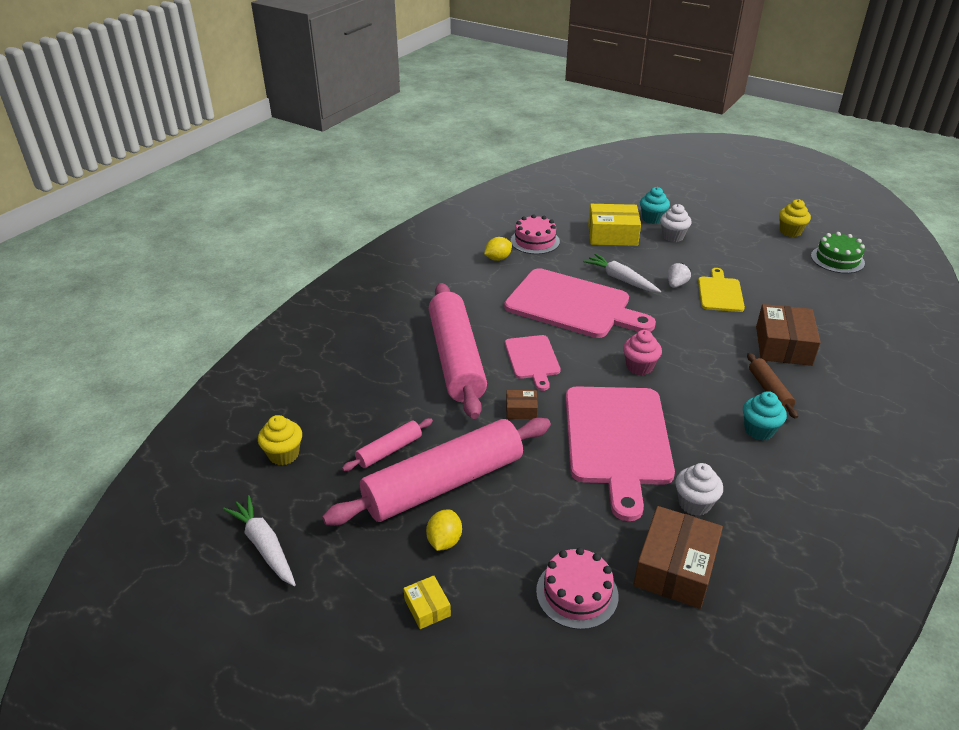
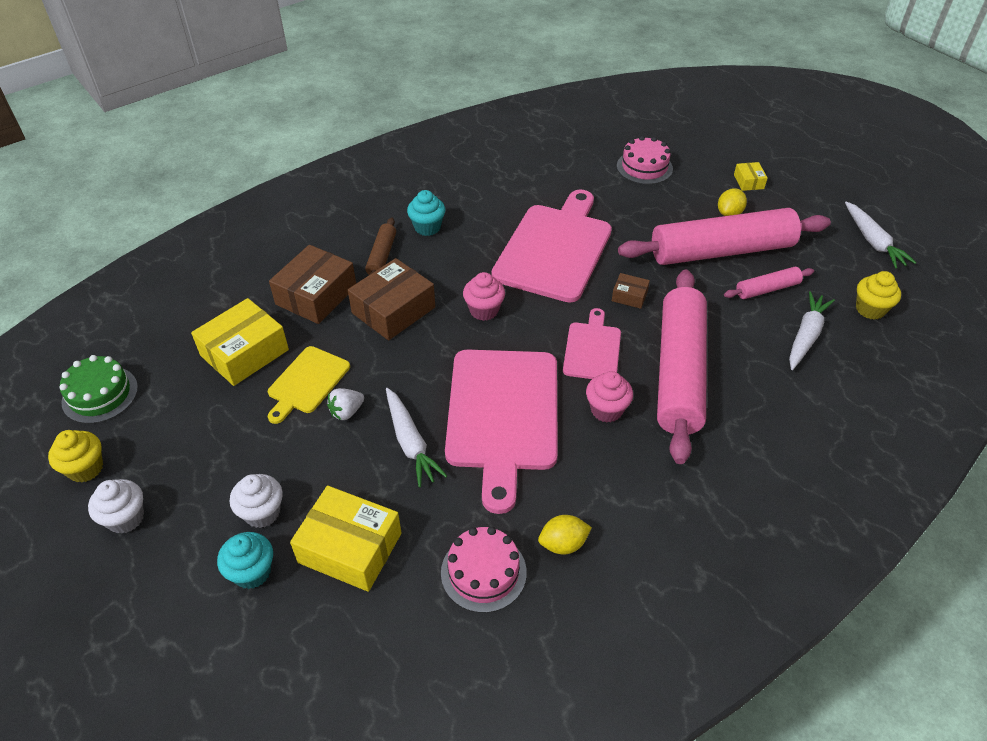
camera: 160 degrees left, 10 degrees up
(350, 413) = (806, 336): none -> white carrot
(502, 323) = (606, 410): none -> pink cupcake
(572, 305) = (503, 415): pink cutting board -> pink cutting board turned 135 degrees counterclockwise
(675, 568) = (570, 164): brown box -> brown box (393, 310)
(694, 503) = (527, 193): white cupcake -> white cupcake (126, 518)
(783, 298) = (244, 352): none -> yellow box

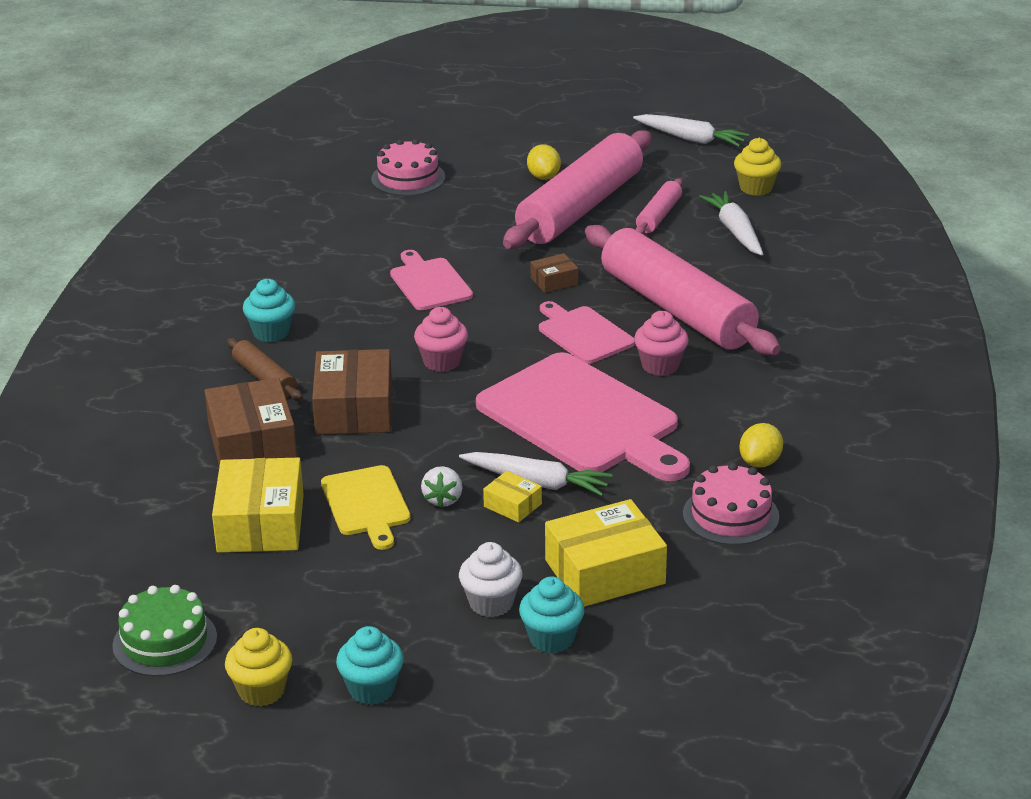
camera: 45 degrees left, 15 degrees down
(126, 518) = (372, 689): white cupcake -> turquoise cupcake
(554, 249) = (429, 283): pink cutting board -> pink cutting board, size x0.52
(748, 182) = (523, 144): yellow box -> yellow box (512, 505)

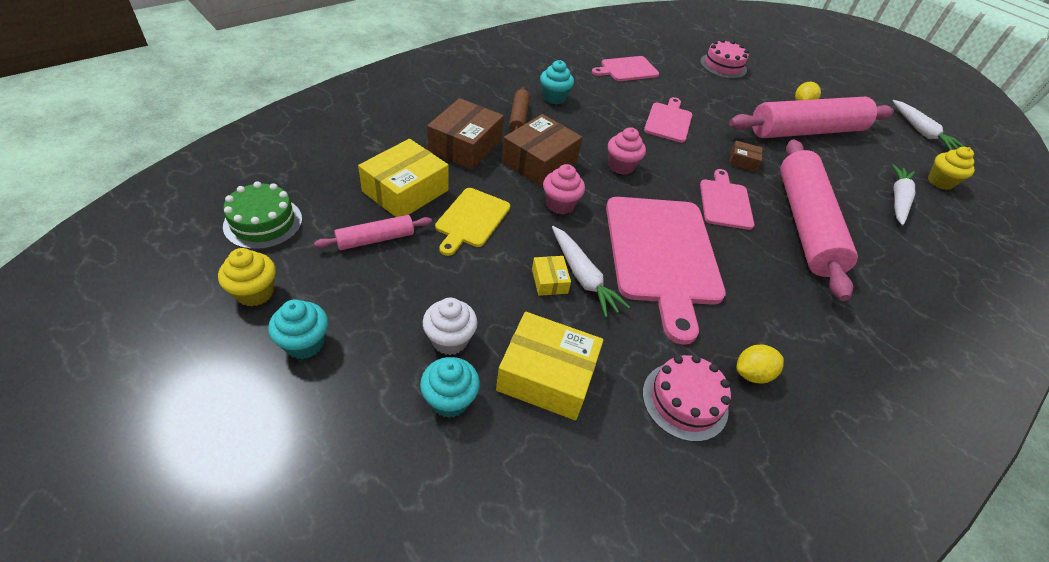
camera: 35 degrees right, 15 degrees up
(307, 248) = (627, 69): none -> pink cutting board
(443, 499) = (515, 247): white strawberry -> none
(659, 216) = (853, 162): pink rolling pin -> pink rolling pin (375, 239)
(660, 366) = (753, 253): pink cupcake -> pink cupcake (560, 205)

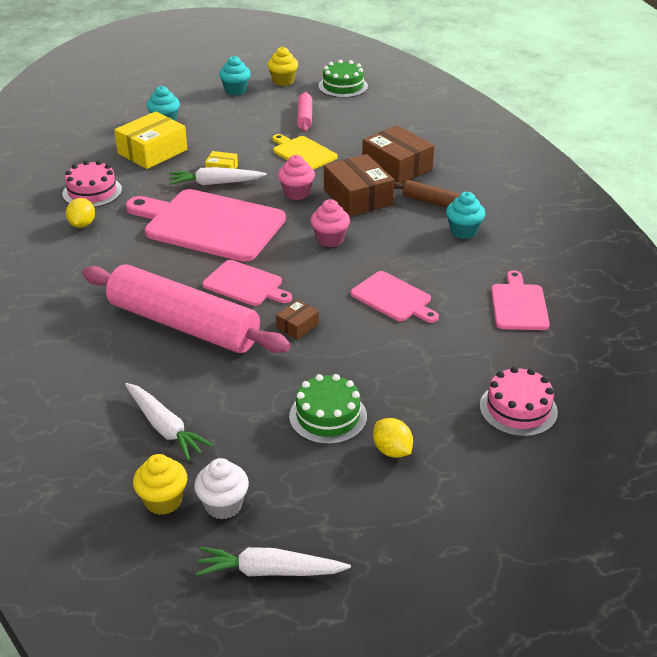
camera: 120 degrees right, 10 degrees down
(405, 191) = (349, 133): yellow box -> none
(450, 340) = (203, 128): white cupcake -> white cupcake (223, 505)
(806, 131) = (328, 416): pink rolling pin -> green cake

